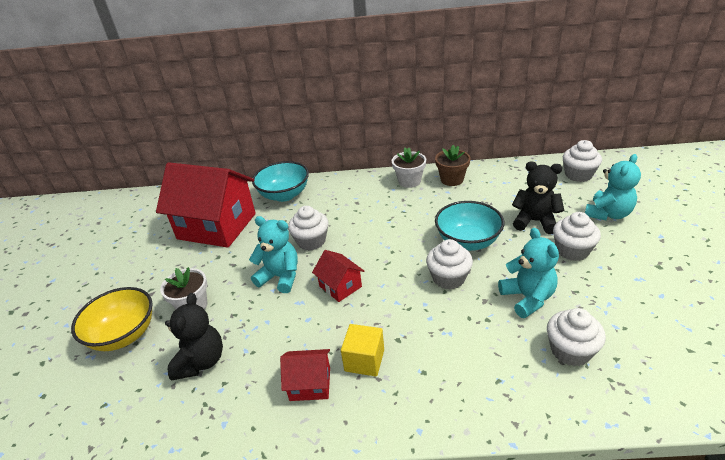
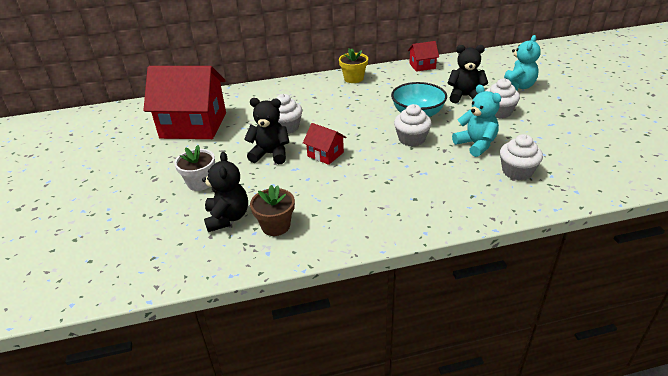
camera: 15 degrees left, 0 degrees up
(124, 335) = (145, 210): yellow bowl -> none
(280, 277) = (270, 154): turquoise teddy bear -> black teddy bear
(284, 195) = (246, 97): turquoise bowl -> none
(310, 384) = (328, 218): red house -> red house (422, 66)
(364, 360) = (366, 198): yellow cube -> none
(409, 181) = (353, 78): white flower pot -> yellow flower pot
(452, 179) = (388, 74): brown flower pot -> brown flower pot (276, 226)
(578, 175) = (487, 63): white cupcake -> none

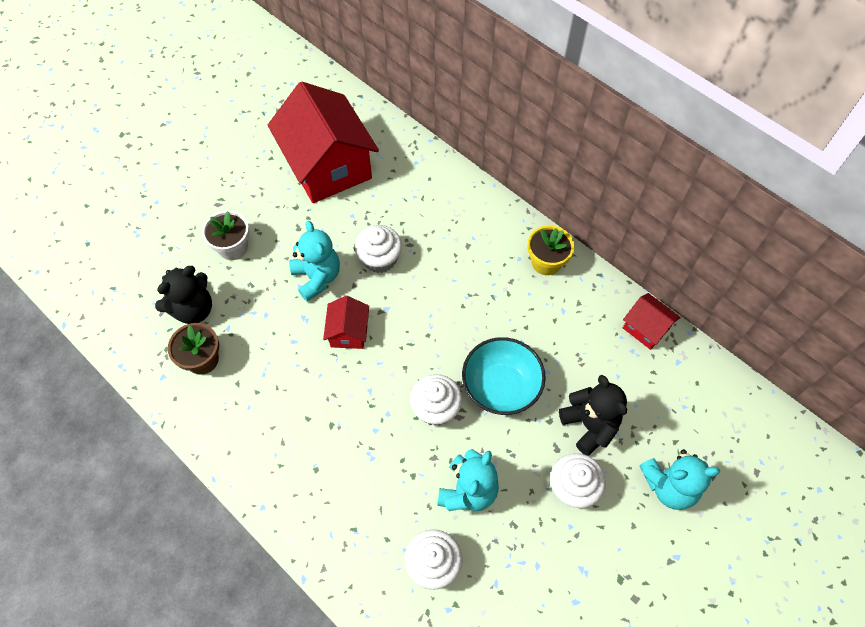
camera: 55 degrees right, 25 degrees up
(270, 154) = (317, 277): black teddy bear -> turquoise teddy bear

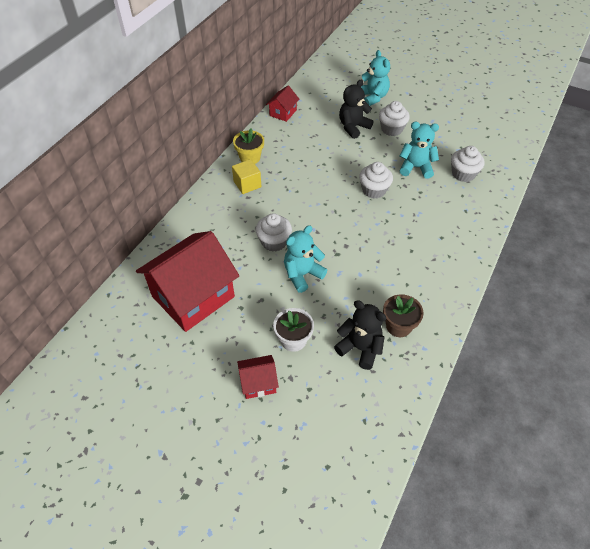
camera: 105 degrees left, 10 degrees down
(348, 332) = (340, 245): red house -> red house (258, 383)
(492, 249) = (247, 184): none -> yellow cube
(501, 387) = (346, 164): turquoise bowl -> none

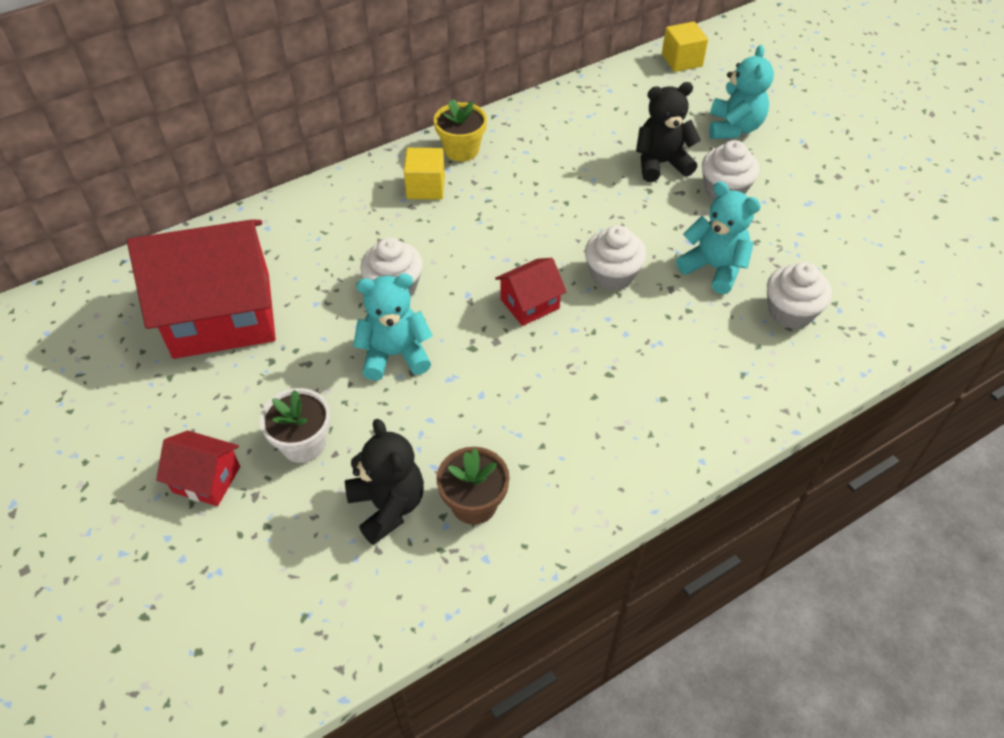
camera: 30 degrees right, 0 degrees up
(283, 113) = (566, 101): red house -> red house (529, 304)
(322, 73) = (682, 60): none -> yellow cube

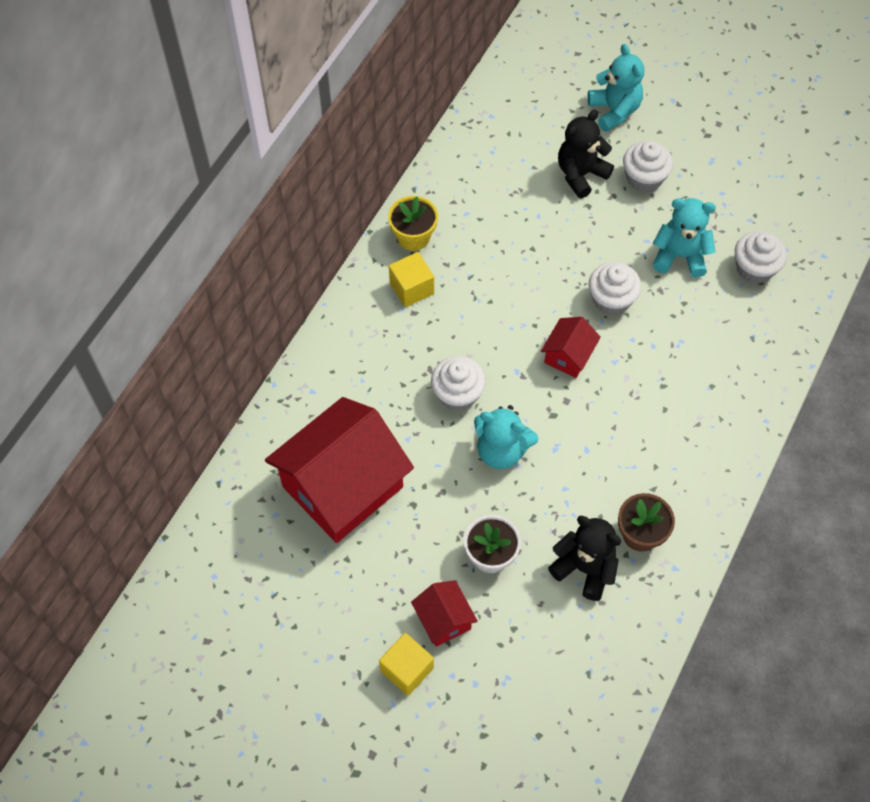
camera: 30 degrees left, 10 degrees up
(206, 479) = (444, 620): red house -> red house turned 75 degrees clockwise
(395, 355) = (501, 450): turquoise teddy bear -> turquoise teddy bear turned 120 degrees counterclockwise
(682, 60) = (529, 56): yellow cube -> yellow cube (407, 669)

